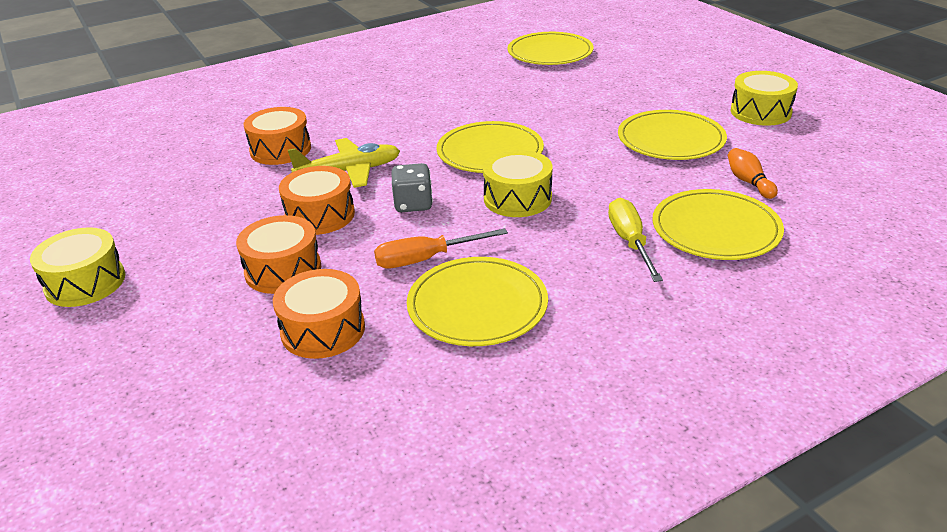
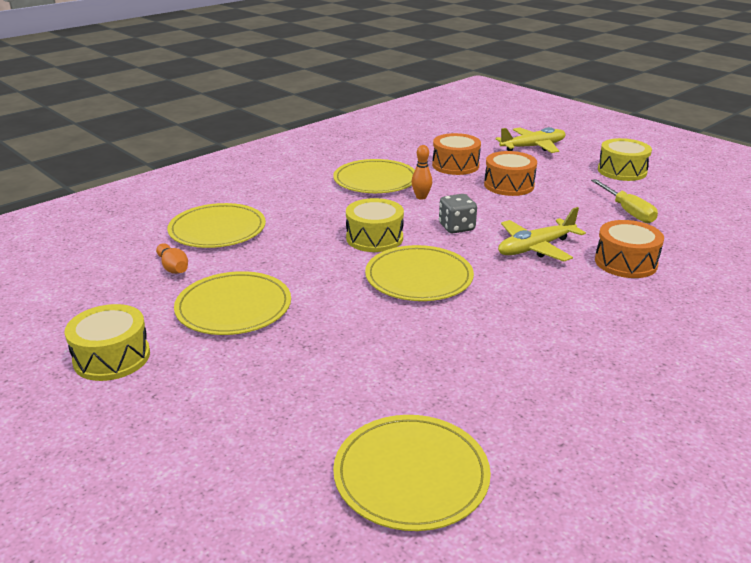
camera: 165 degrees right, 5 degrees down
(135, 371) = (533, 147): none -> yellow plane
(320, 215) = (521, 215): orange drum -> none
(426, 259) = (421, 197): orange screwdriver -> orange bowling pin
(630, 242) = (283, 217): yellow screwdriver -> yellow screwdriver (627, 211)

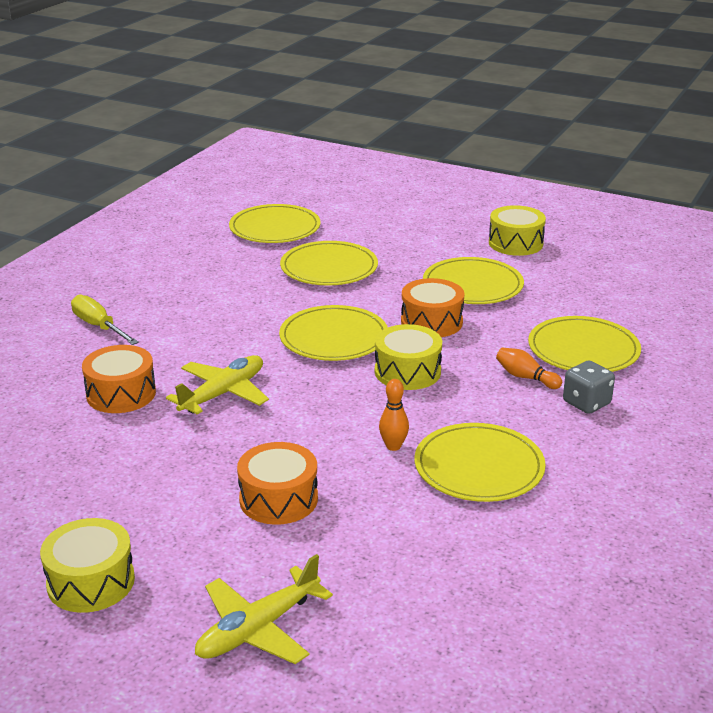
camera: 160 degrees right, 0 degrees up
(173, 268) = (567, 305): orange bowling pin -> orange bowling pin (525, 377)
(373, 368) = (329, 268): none -> yellow plate
(455, 165) = (380, 532): orange drum -> orange drum (431, 322)
(456, 227) = (323, 404): grey dice -> grey dice (586, 403)
(627, 211) = (102, 478): yellow screwdriver -> yellow screwdriver (99, 326)

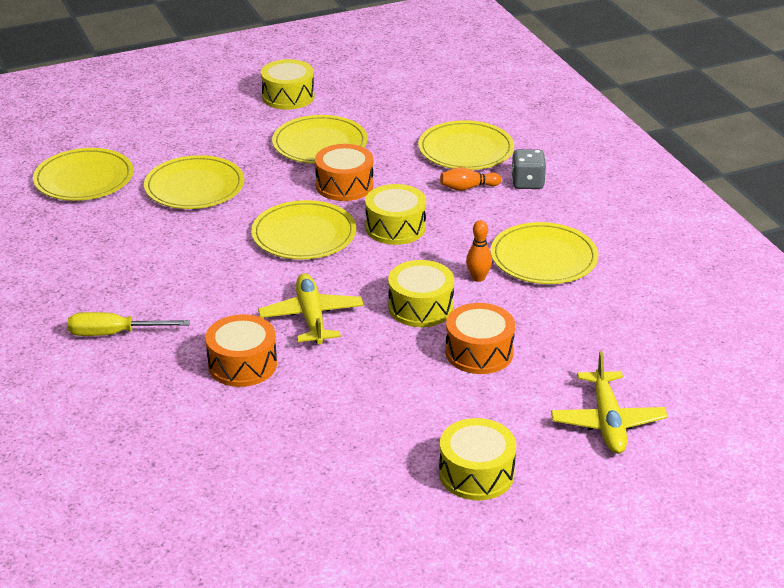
camera: 50 degrees left, 5 degrees up
(307, 437) = (420, 307): none -> yellow drum

